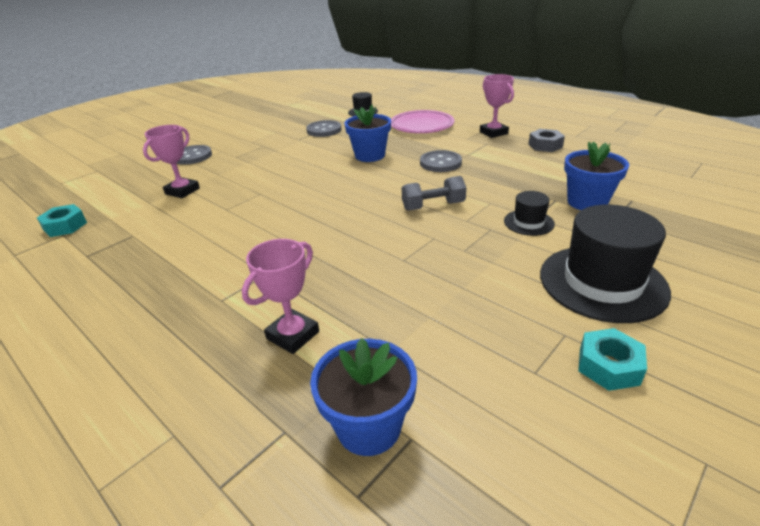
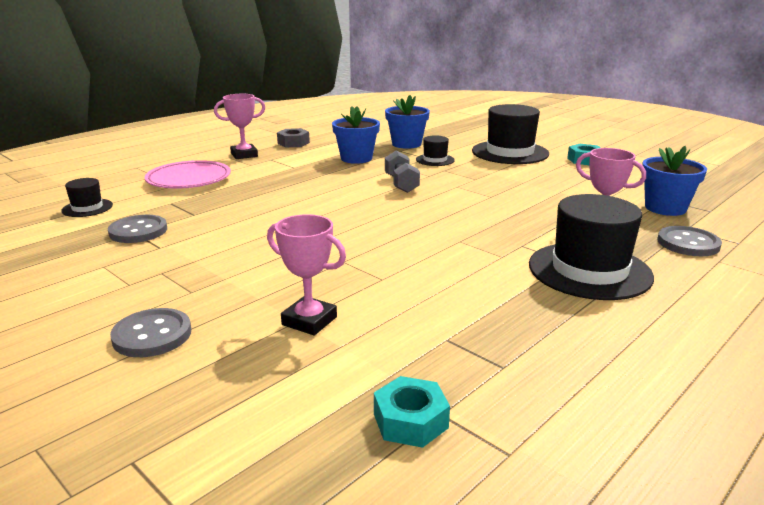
camera: 90 degrees left, 10 degrees down
(196, 311) = (589, 270): none -> black hat
(370, 155) = (262, 205): blue flower pot -> blue flower pot (356, 158)
(440, 163) = (307, 177): grey button -> grey button (688, 243)

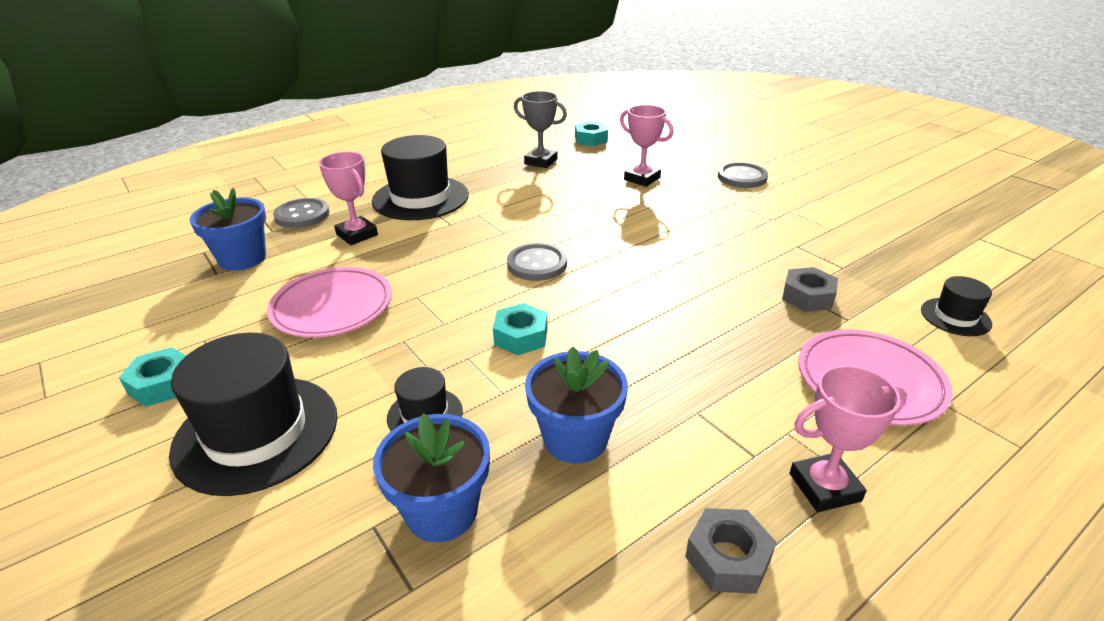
camera: 170 degrees left, 10 degrees up
(138, 231) = (841, 269): grey button -> grey button (537, 264)
(188, 212) = (807, 297): none -> grey nut
(401, 184) = (521, 336): grey dumbbell -> turquoise nut
(478, 346) = (541, 161): none -> grey trophy
(542, 188) = (332, 307): none -> pink plate

